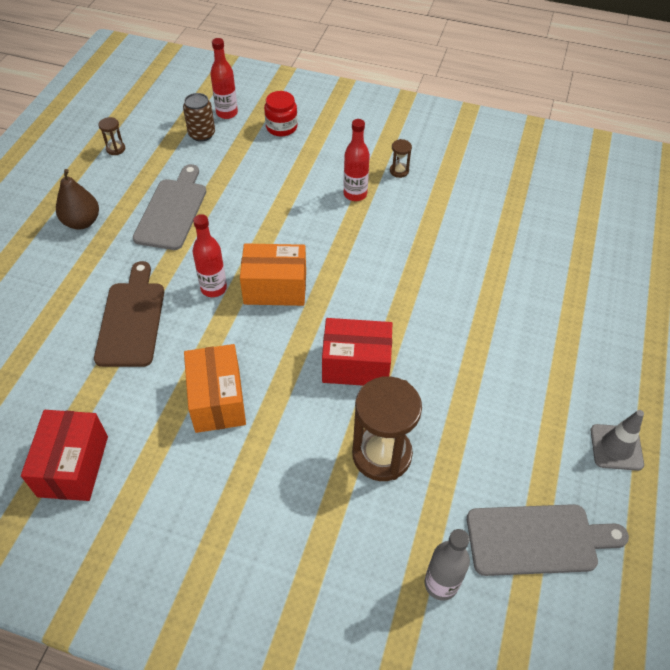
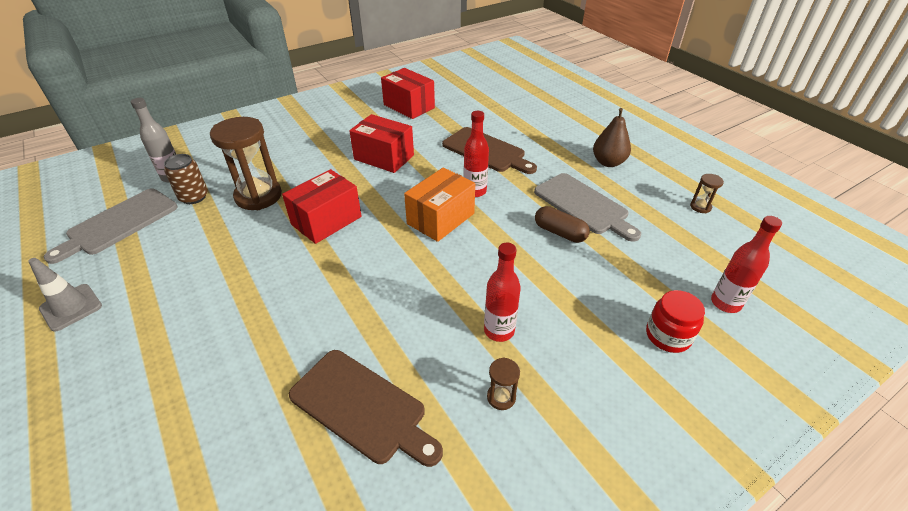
camera: 130 degrees right, 10 degrees down
(202, 134) = (692, 267): brown can -> brown can (194, 197)
(218, 400) = (384, 157): orange box -> red box
(224, 209) = (560, 232): none -> brown capsule
(470, 219) = (362, 407): none -> brown cutting board

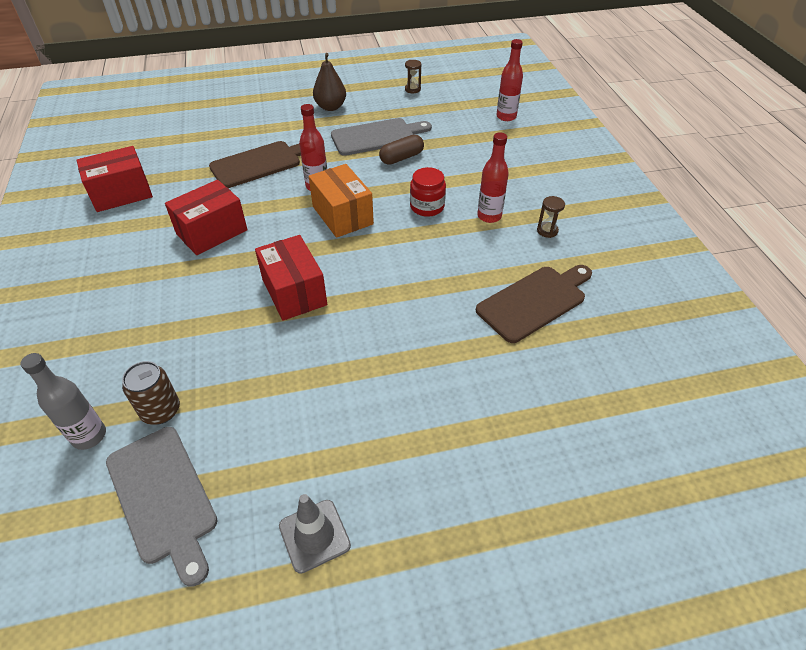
camera: 70 degrees left, 5 degrees up
(258, 196) = (208, 345): brown hourglass -> none
(668, 336) = (523, 147): red jar -> red jar (427, 207)

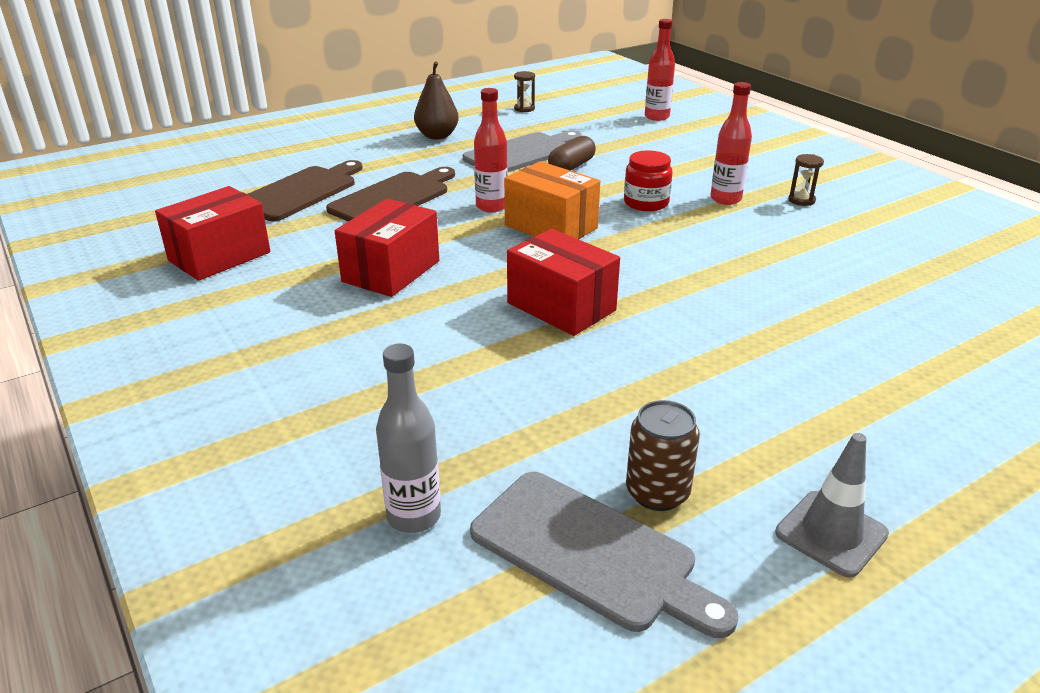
camera: 20 degrees left, 15 degrees down
(161, 410) = (495, 462): brown can -> brown can (657, 492)
(535, 301) = (852, 260): brown cutting board -> brown cutting board (301, 192)

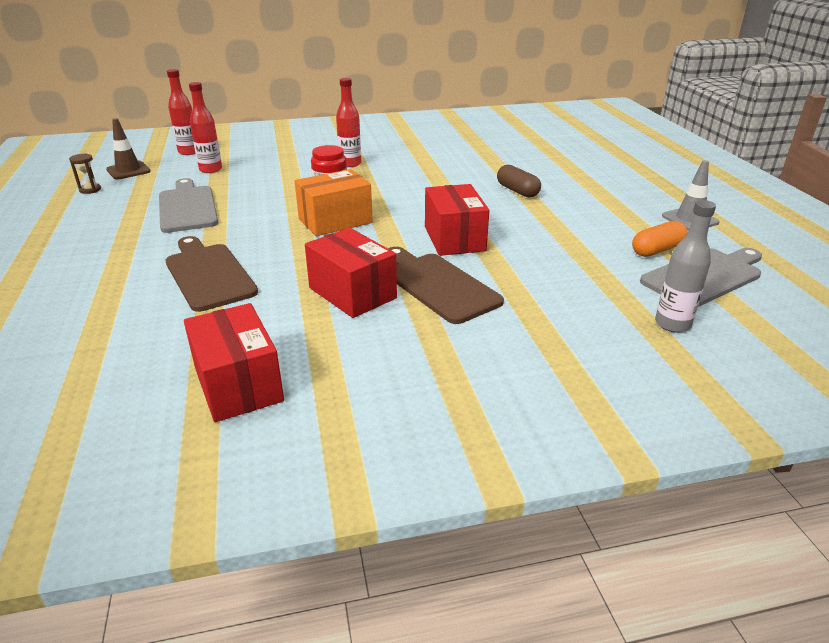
camera: 70 degrees left, 0 degrees up
(301, 192) = (131, 322): brown cutting board -> brown cutting board (438, 285)
(437, 136) = (91, 235): brown pear -> none
(491, 206) = (276, 236): red bottle -> red bottle (210, 170)
(561, 307) = (454, 239): red box -> red box turned 75 degrees counterclockwise
(571, 167) = (239, 195): brown capsule -> brown capsule (517, 191)
(581, 108) = (128, 171): none -> brown traffic cone
(657, 492) = (657, 250): brown can -> orange capsule
(801, 200) = (373, 147): brown hourglass -> none

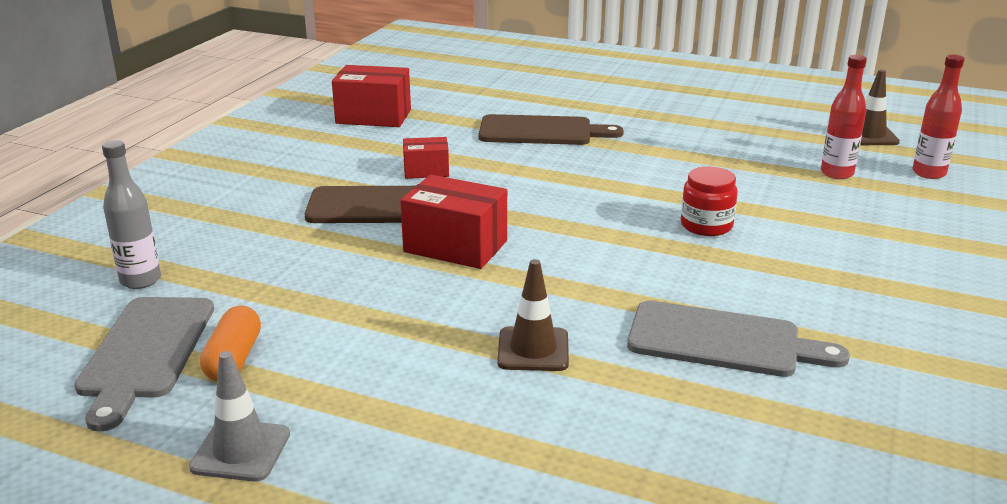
camera: 125 degrees right, 5 degrees down
(90, 190) = (814, 115): brown hourglass -> none
(187, 207) = (713, 145): grey cutting board -> grey cutting board (722, 341)
(335, 221) = (587, 201): orange box -> none
(350, 164) = (786, 260): red bottle -> none
(352, 293) = (426, 171): red box -> red box, size x0.59
(517, 191) = (533, 349): brown capsule -> brown traffic cone

